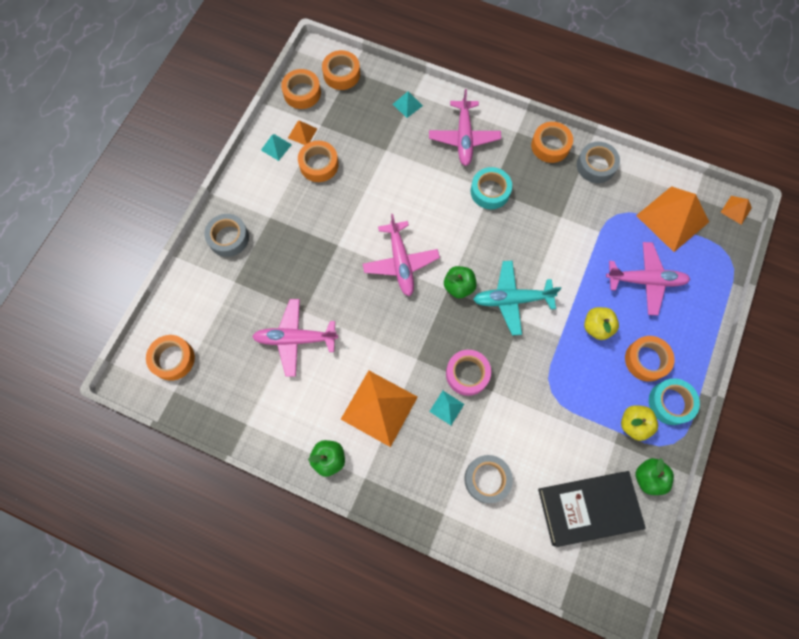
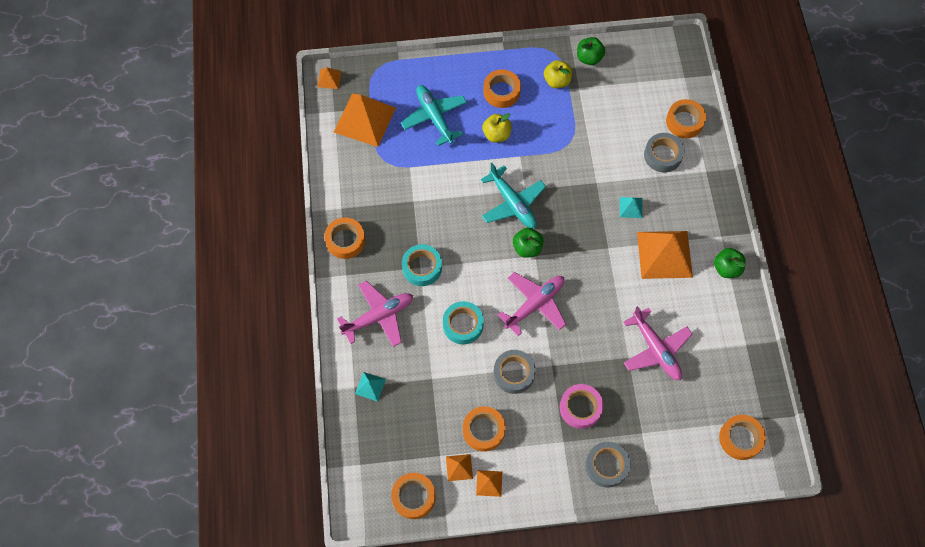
camera: 120 degrees left, 5 degrees down
(276, 147) = (489, 483): turquoise pyramid -> orange pyramid
(341, 74) = (369, 471): orange tape -> orange tape (684, 122)
(467, 374) = (595, 206): pink tape -> pink tape (580, 408)
(588, 508) = (636, 85): black book -> none
(596, 165) = (345, 196): grey tape -> grey tape (514, 373)
(645, 280) = (434, 117): pink plane -> turquoise plane
(670, 403) = (524, 65): turquoise tape -> turquoise tape (463, 325)

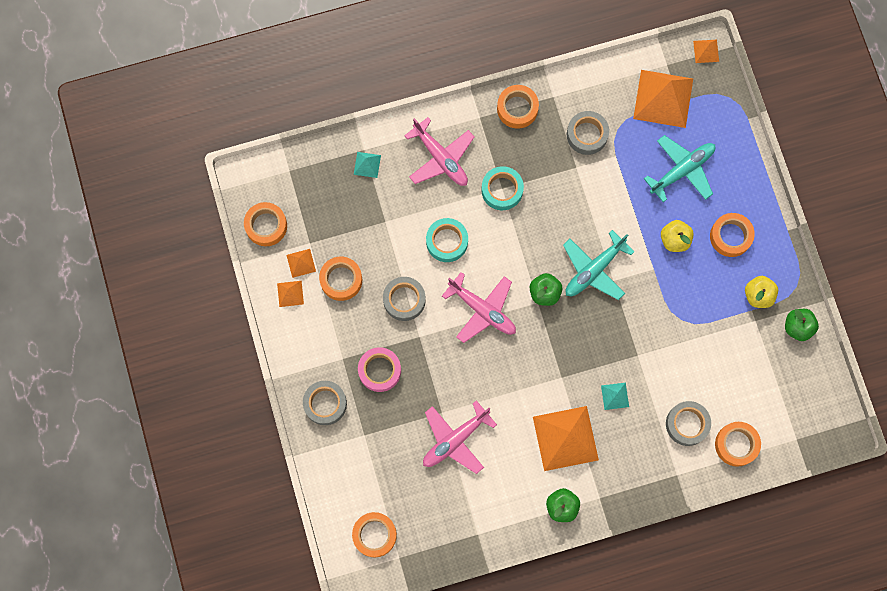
camera: 80 degrees right, 10 degrees up
(384, 186) = (587, 135): none -> grey tape

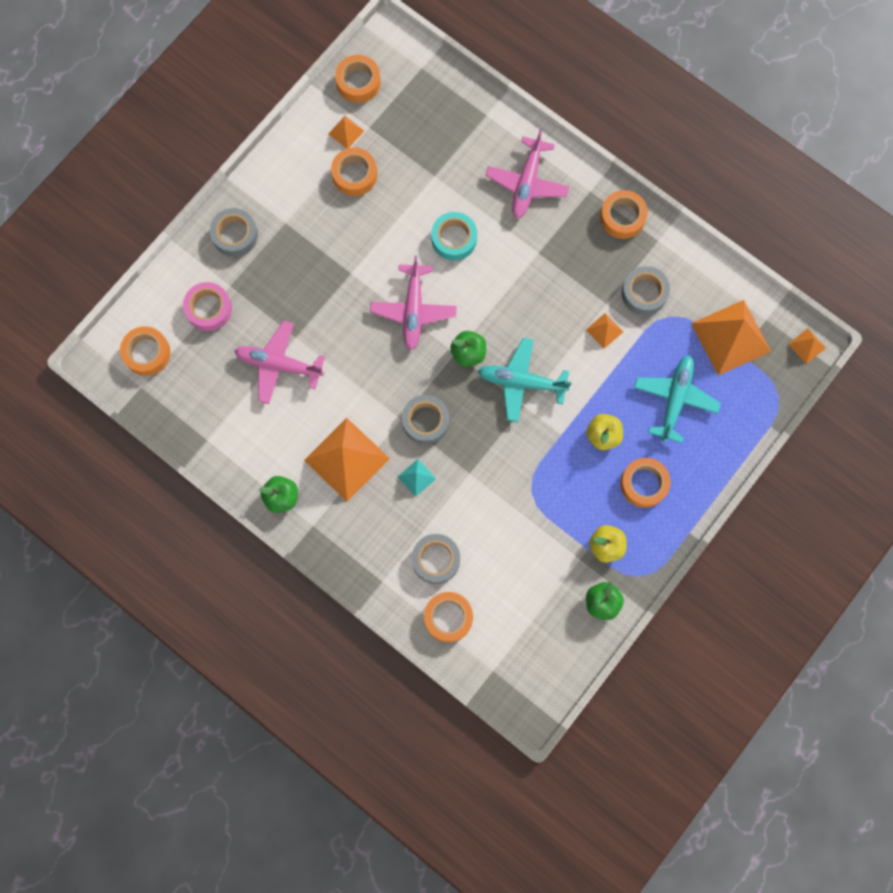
camera: 55 degrees right, 0 degrees up
(290, 293) = (312, 142): orange pyramid -> orange pyramid (604, 330)
(367, 164) = (474, 126): turquoise pyramid -> none
(379, 370) = (296, 260): pink tape -> pink tape (209, 309)
(404, 300) = (374, 238): grey tape -> grey tape (425, 421)
(502, 190) = (536, 254): turquoise tape -> none
(682, 170) = (675, 399): turquoise plane -> turquoise plane turned 90 degrees counterclockwise

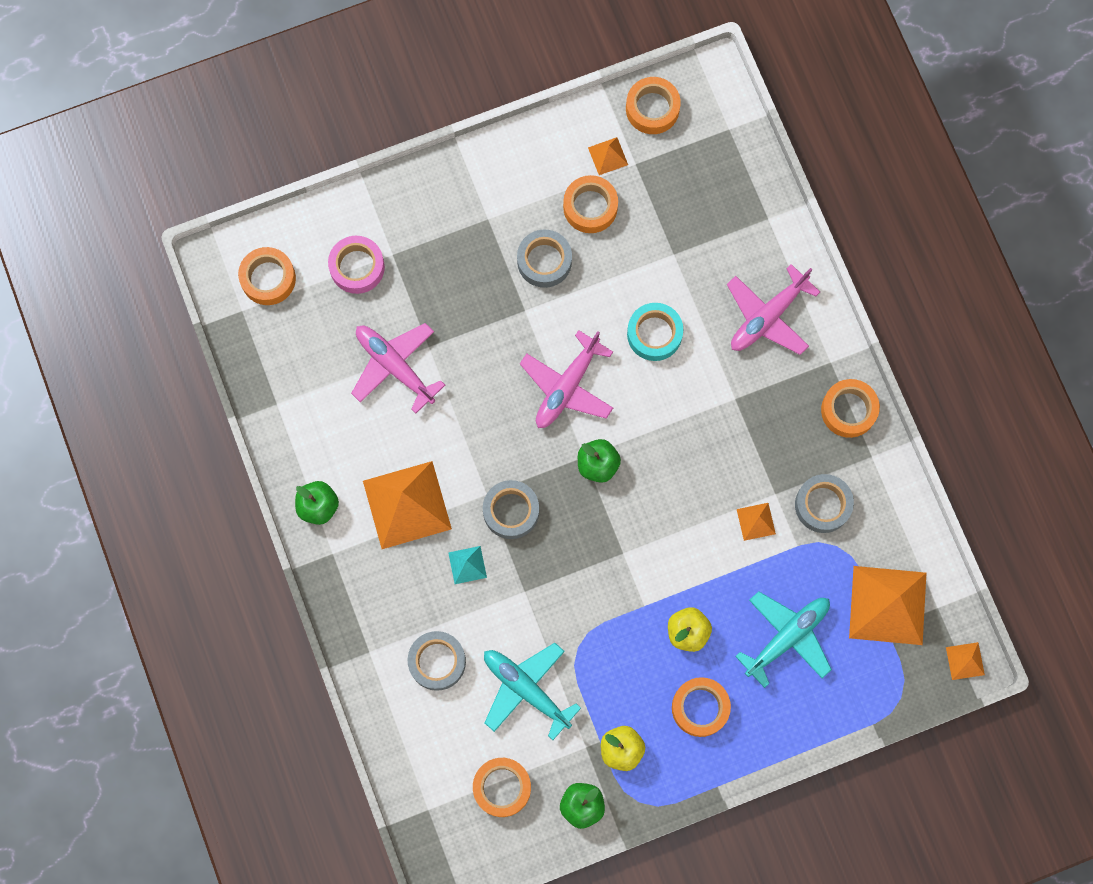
camera: 30 degrees right, 0 degrees up
(235, 235) = (428, 203): grey tape -> grey tape (544, 261)
(448, 617) = (415, 728): orange tape -> orange tape (502, 787)
(521, 382) = (635, 527): turquoise plane -> turquoise plane (525, 689)

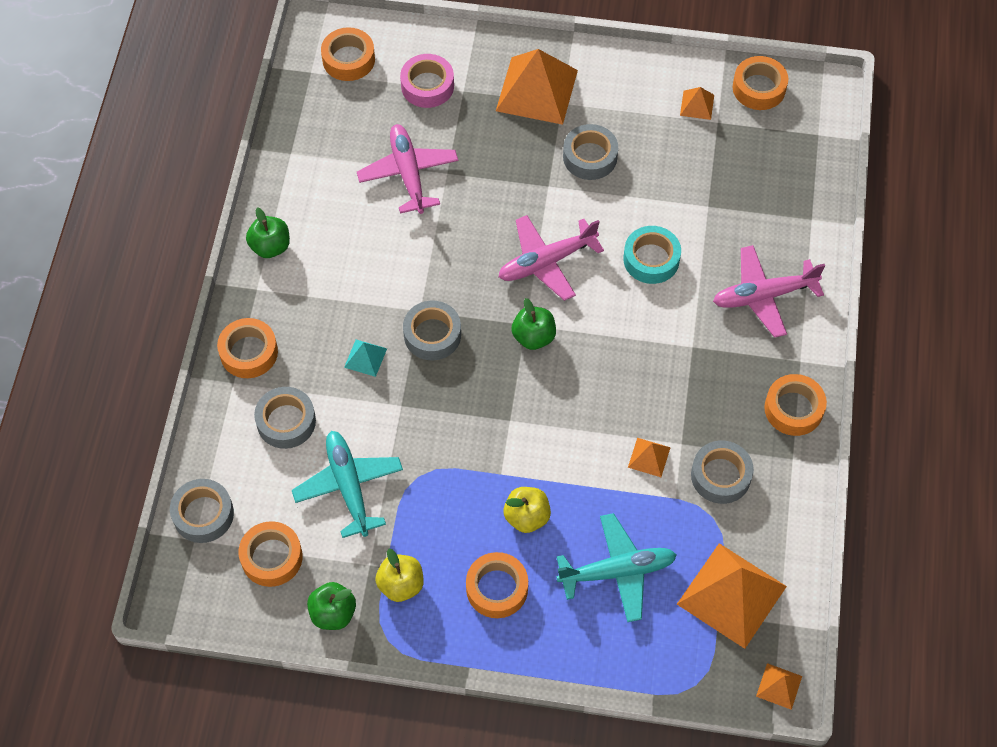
camera: 30 degrees right, 15 degrees down
(407, 504) = (346, 283): orange pyramid -> orange pyramid (537, 90)
(421, 783) = (203, 514): none -> grey tape
(590, 207) = (656, 135): orange tape -> orange tape (249, 352)

